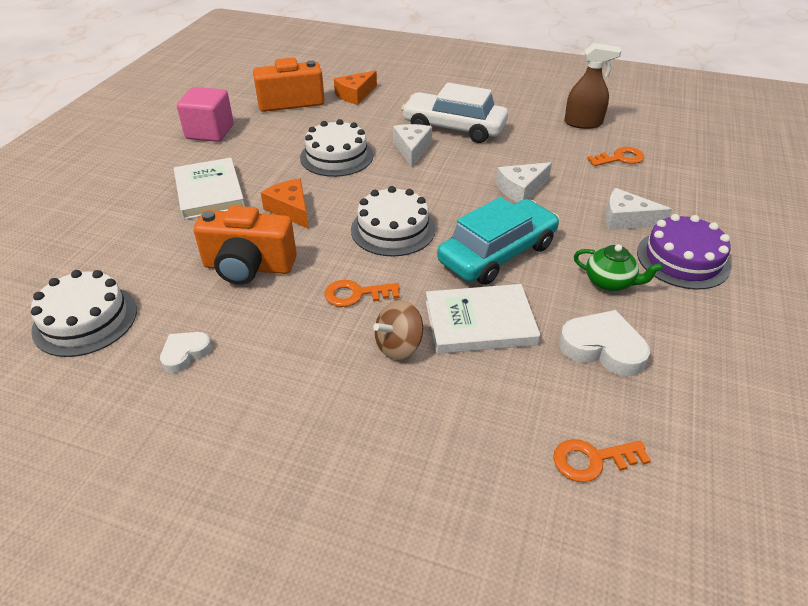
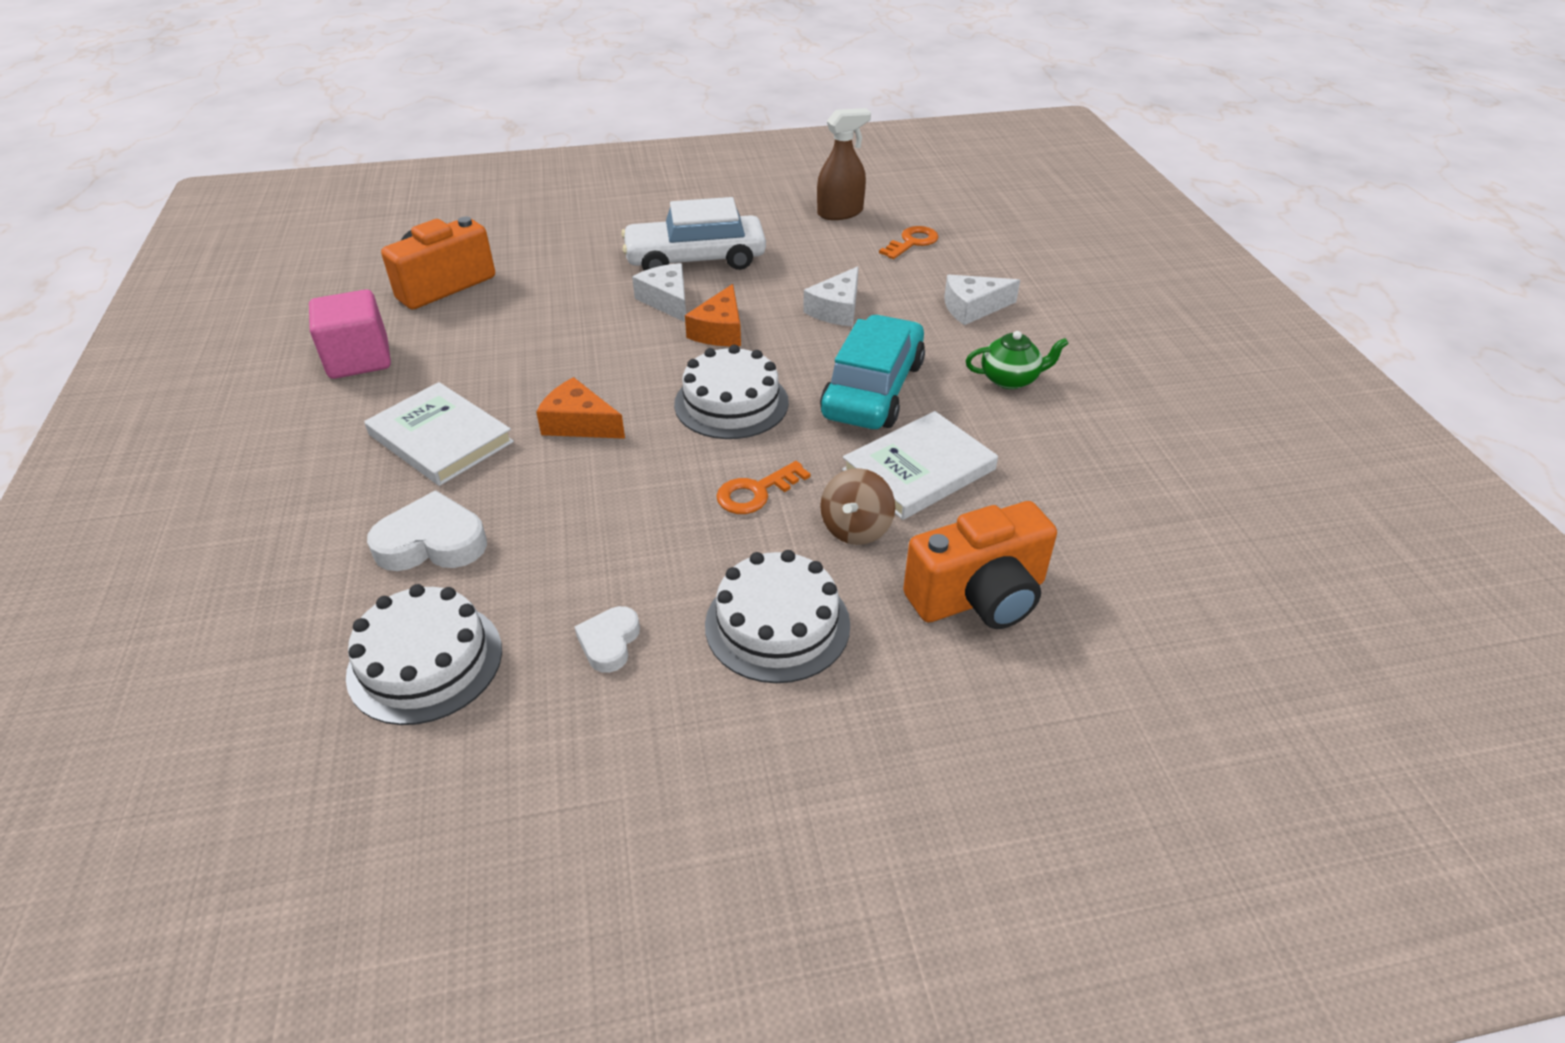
camera: 30 degrees left, 0 degrees up
(248, 267) = (591, 511): orange camera -> orange camera (979, 597)
(336, 156) = (577, 338): white cake -> white cake (777, 624)
(355, 95) = (527, 251): orange cheese -> orange cheese (719, 330)
(592, 460) = (1134, 557): orange key -> none
(602, 348) = (1057, 448): white heart -> white heart (432, 542)
(683, 259) = (1058, 331): purple cake -> none

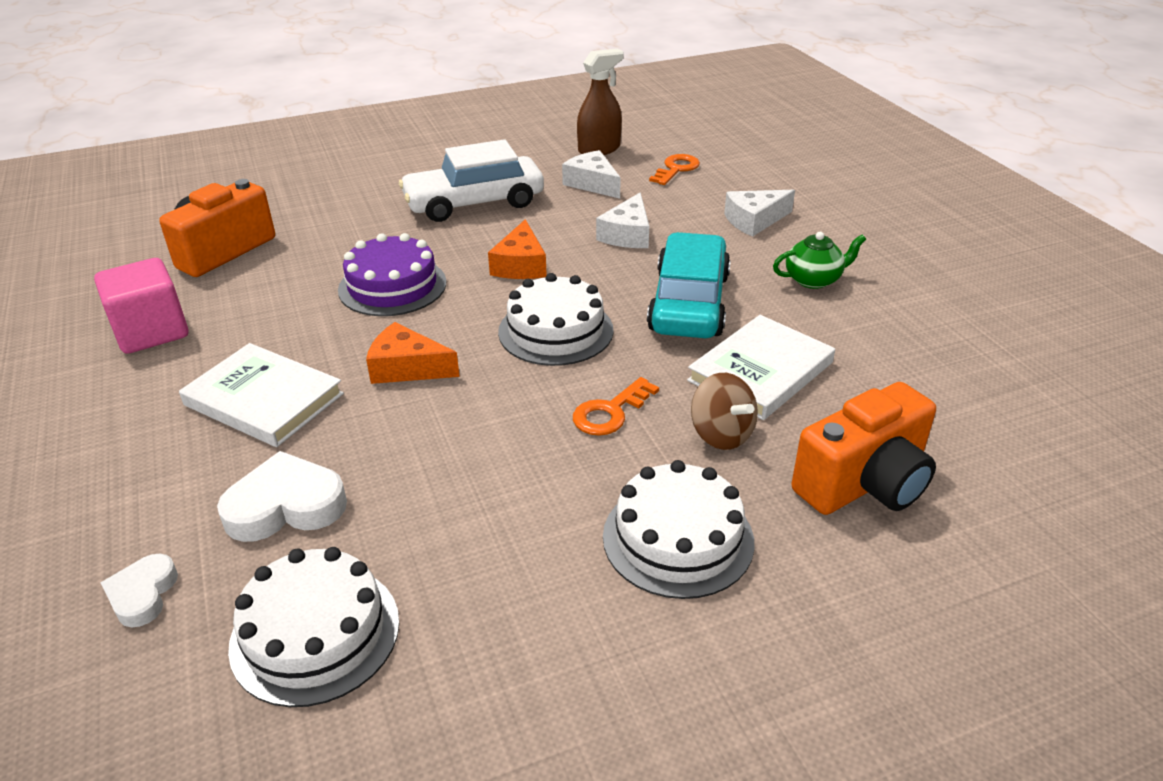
camera: 10 degrees left, 5 degrees down
(590, 339) = (392, 286): none -> purple cake
(609, 642) = (510, 582): white heart -> white heart (143, 594)
(667, 300) = (459, 243): white cheese -> white cheese (592, 183)
(856, 528) = (721, 434): brown spinning top -> brown spinning top turned 45 degrees counterclockwise

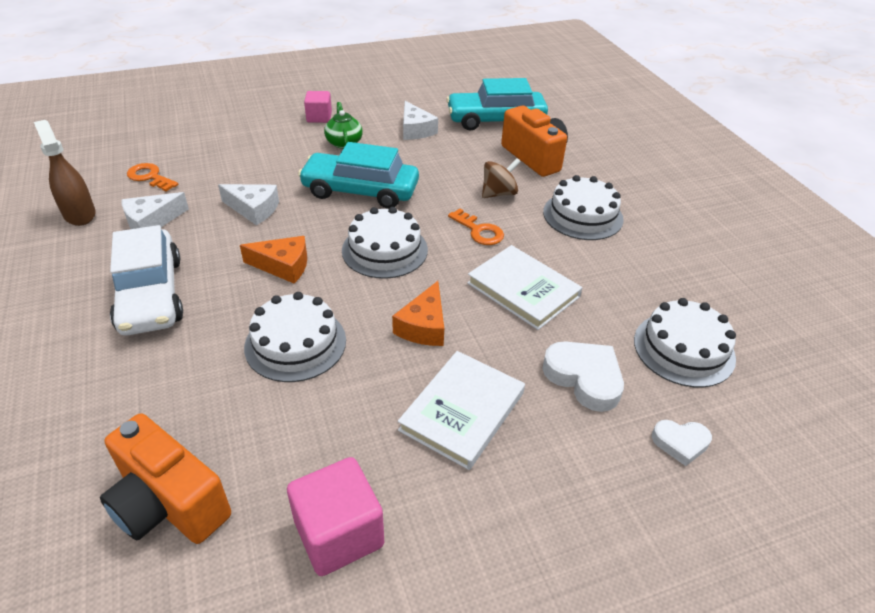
camera: 90 degrees left, 5 degrees up
(286, 506) = (584, 378): white heart -> white heart turned 150 degrees clockwise
(392, 286) = (295, 343): purple cake -> white cake
(754, 220) = (256, 153): white cheese -> white cheese (415, 130)
(761, 371) = (441, 173): white book -> white book (523, 290)
(876, 254) = (319, 117): none -> pink cube
(985, 434) = (495, 120): none -> turquoise car

